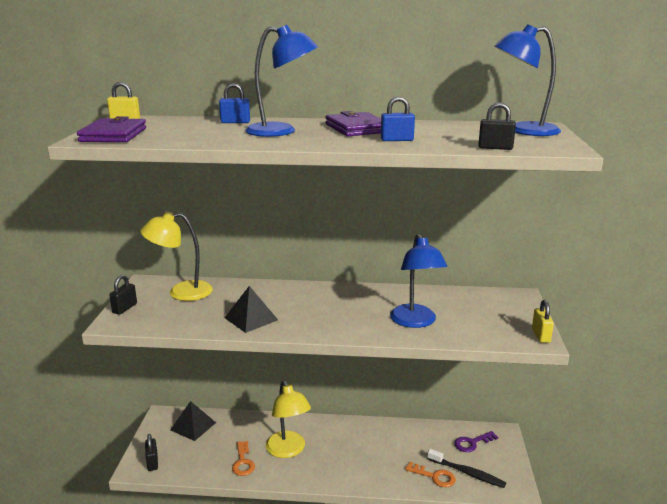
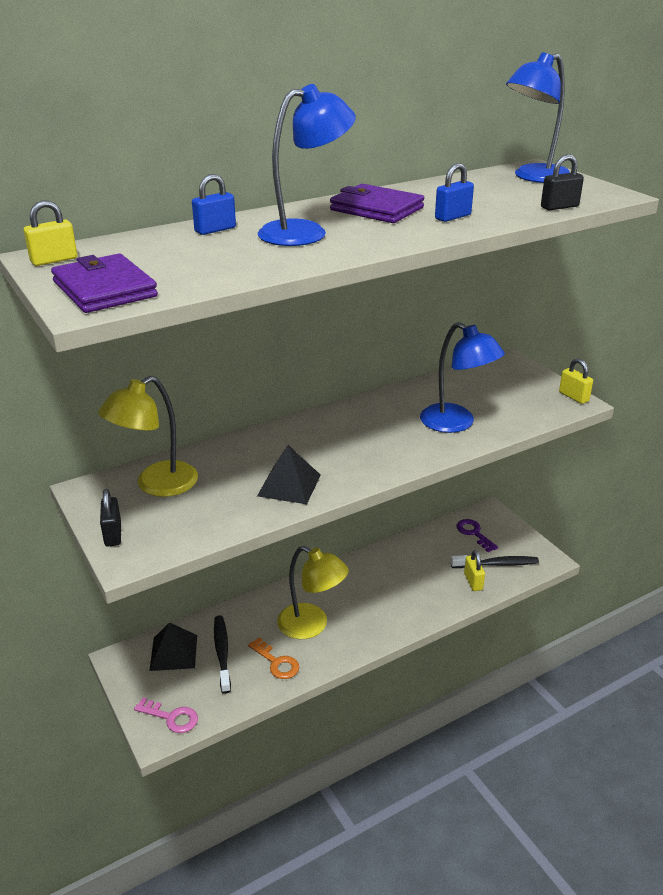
camera: 35 degrees left, 10 degrees up
(152, 462) = (171, 717): black padlock -> pink key
(218, 440) = (222, 653): none -> black toothbrush
(434, 476) = (473, 581): orange key -> yellow padlock
(472, 443) = (474, 533): purple key -> purple key turned 120 degrees clockwise

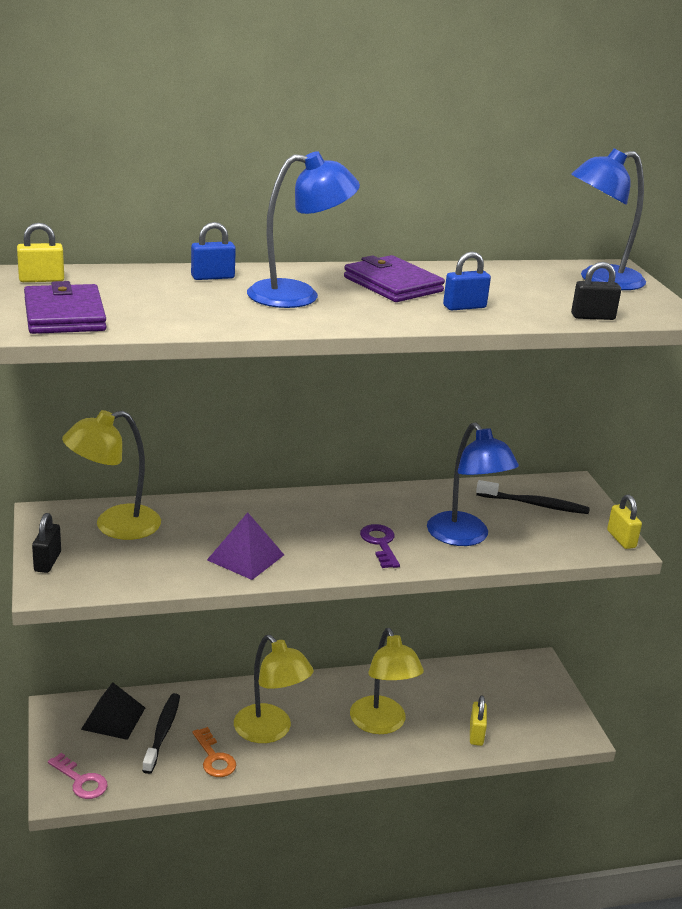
camera: 15 degrees right, 5 degrees down
(289, 485) = (245, 557): black pyramid -> purple pyramid
(397, 594) = (381, 724): none -> yellow lamp
(474, 533) = (506, 682): purple key -> purple key (380, 544)
(496, 564) = (514, 723): black toothbrush -> black toothbrush (534, 504)

